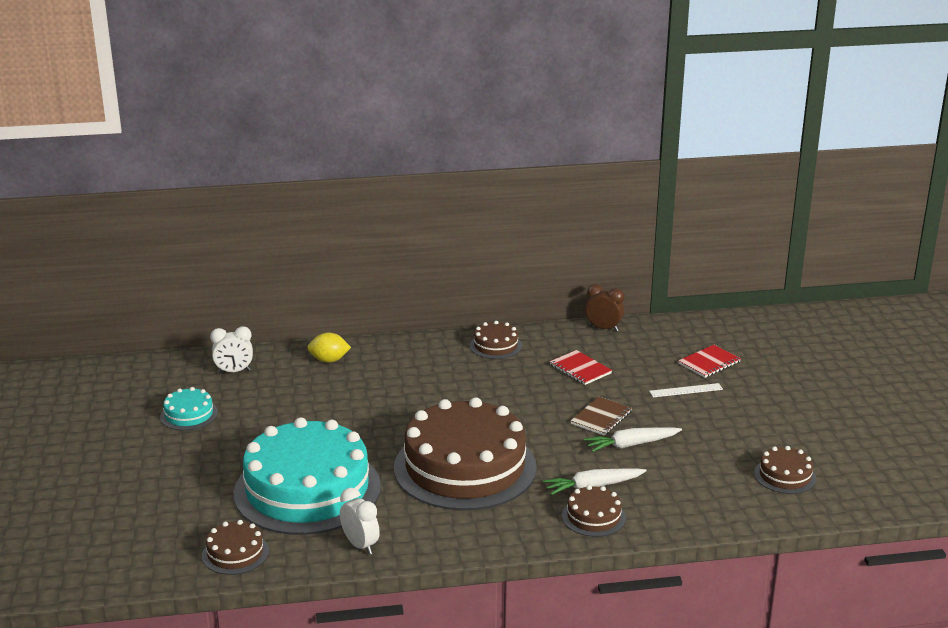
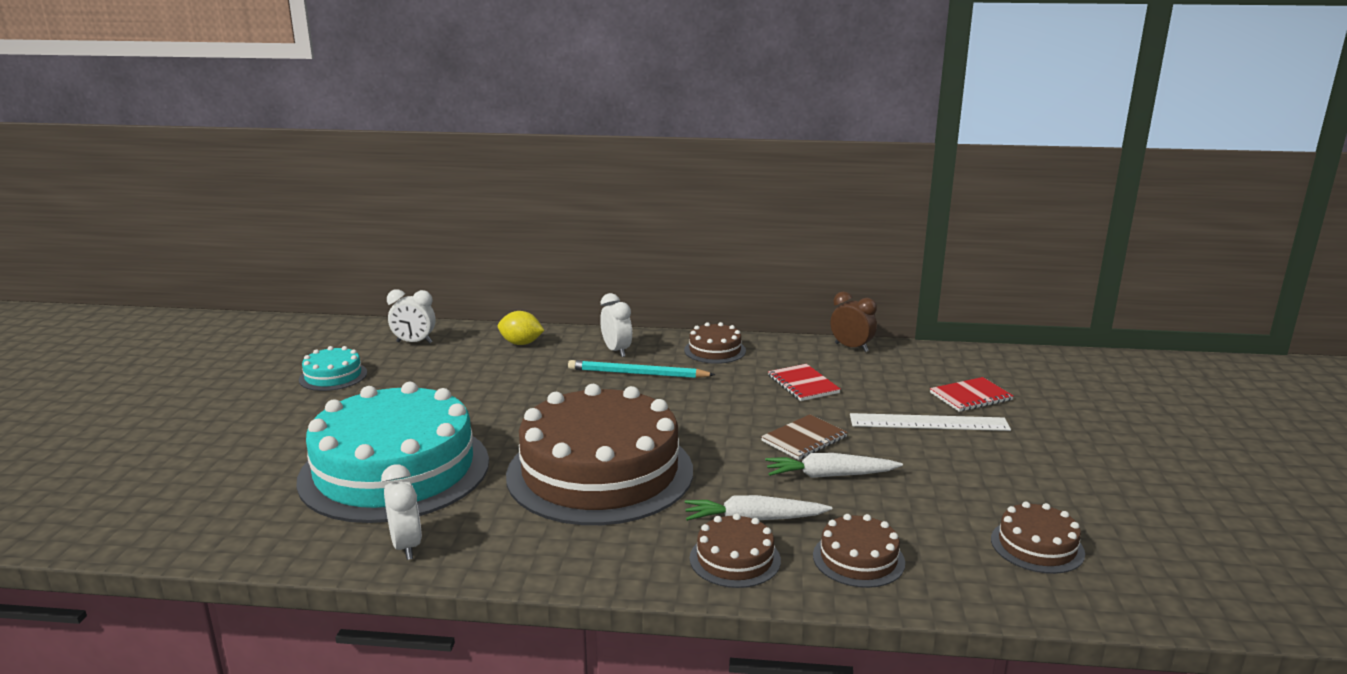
camera: 15 degrees right, 5 degrees down
(235, 553) = (251, 531): brown cake -> brown cake (858, 559)
(415, 357) = (616, 351): none -> white clock
(445, 377) = (638, 374): none -> turquoise pencil
(686, 390) = (929, 423): white ruler -> white ruler, size x1.62

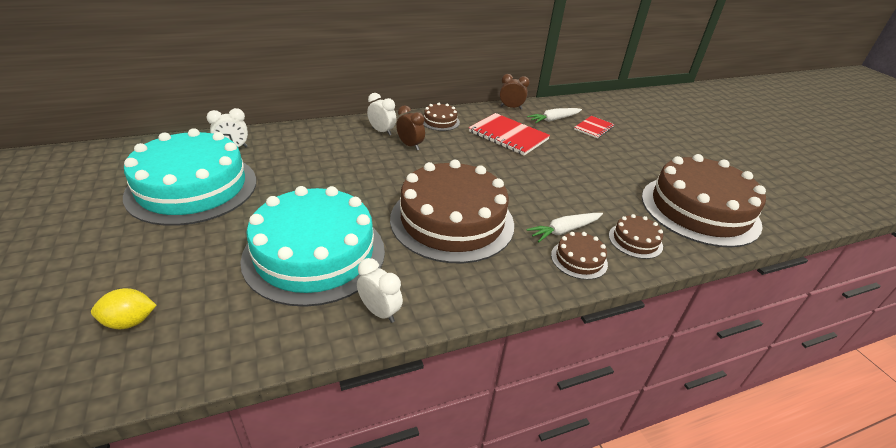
camera: 30 degrees left, 15 degrees up
(333, 376) = (192, 187): turquoise cake -> turquoise cake, size x2.36
(521, 343) = (313, 136): yellow lemon -> yellow lemon (130, 322)
(638, 374) = (410, 145): turquoise pencil -> brown clock
(803, 384) = (508, 136): red notebook -> red notebook, size x1.70
(804, 439) = (541, 171): brown notebook -> none
(829, 475) = (574, 192): white carrot -> white carrot (554, 119)
(929, 423) = (590, 148): white ruler -> none
(1037, 546) = (699, 210): brown cake -> brown cake, size x2.36

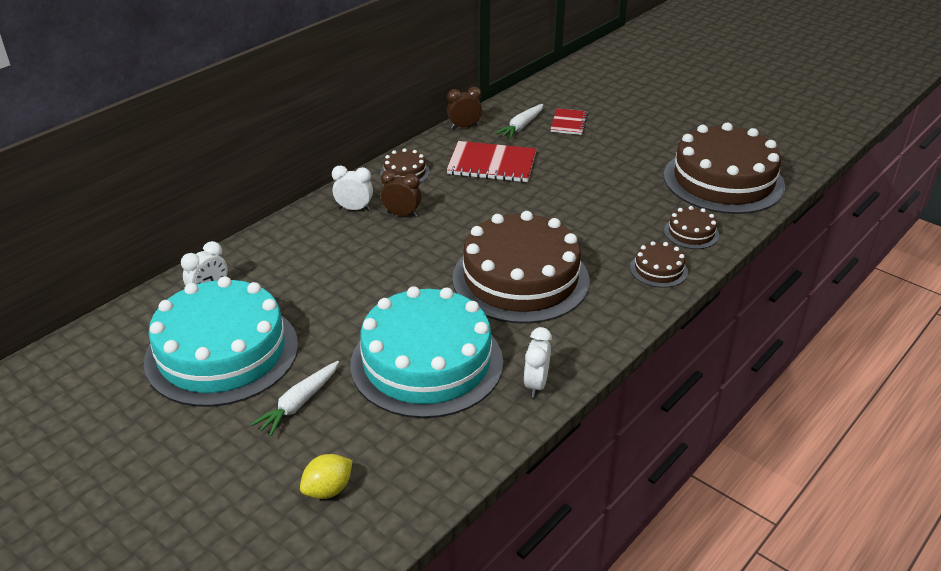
camera: 25 degrees left, 0 degrees up
(379, 312) = (536, 384): white clock -> white clock turned 90 degrees counterclockwise
(564, 230) = (626, 247): white carrot -> white carrot (299, 403)

